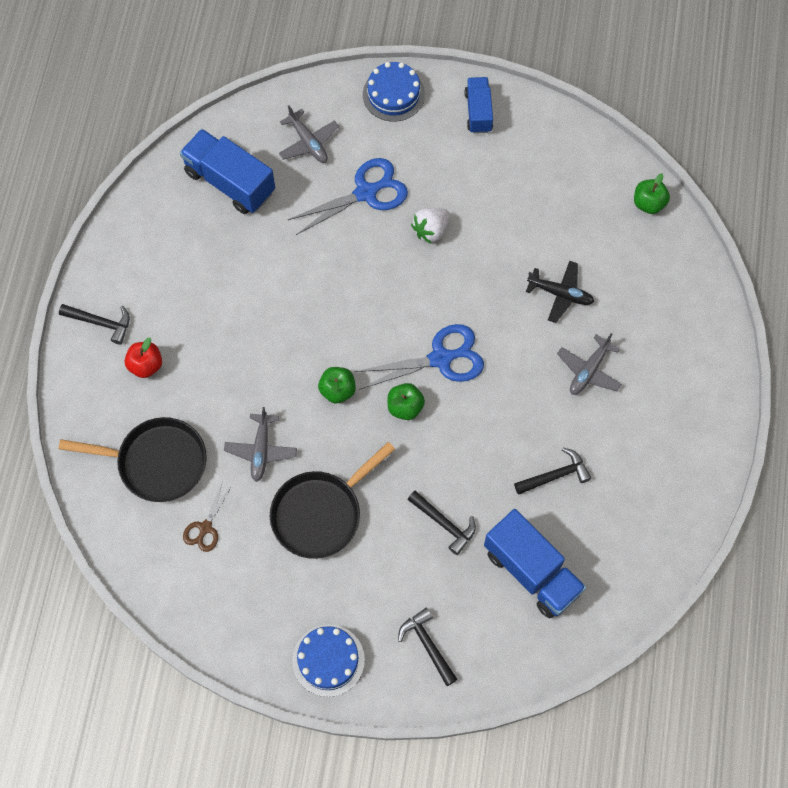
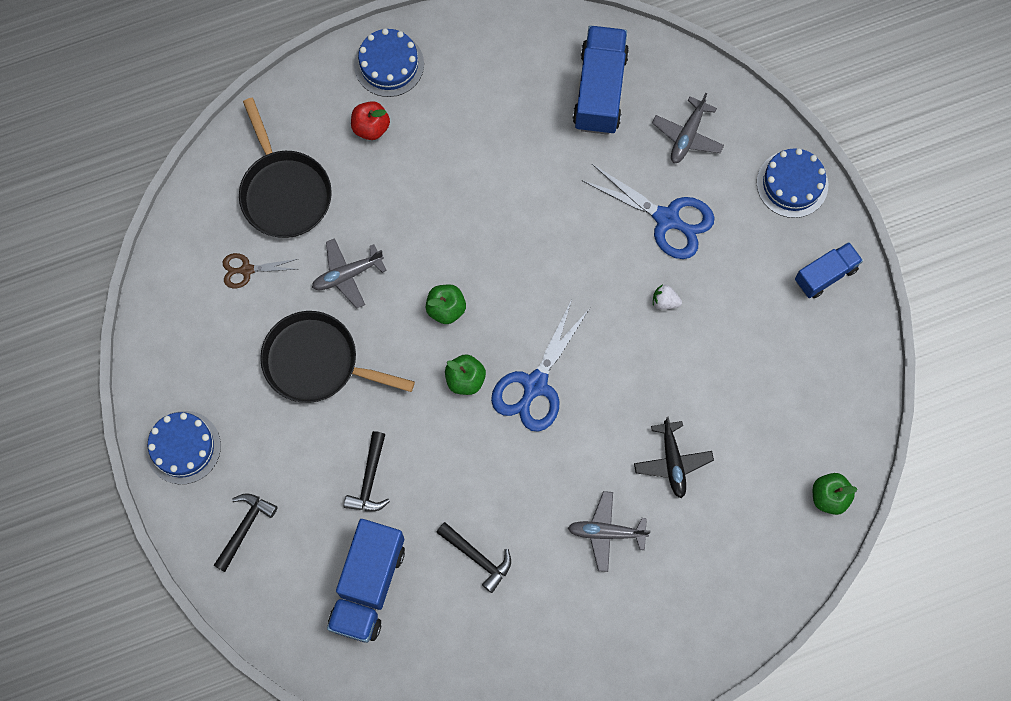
camera: 60 degrees right, 5 degrees up
(101, 323) = (389, 64): black hammer -> blue cake
(431, 230) = (665, 301): white strawberry -> white strawberry, size x0.65
(441, 358) = (535, 385): blue scissors -> blue scissors turned 75 degrees clockwise

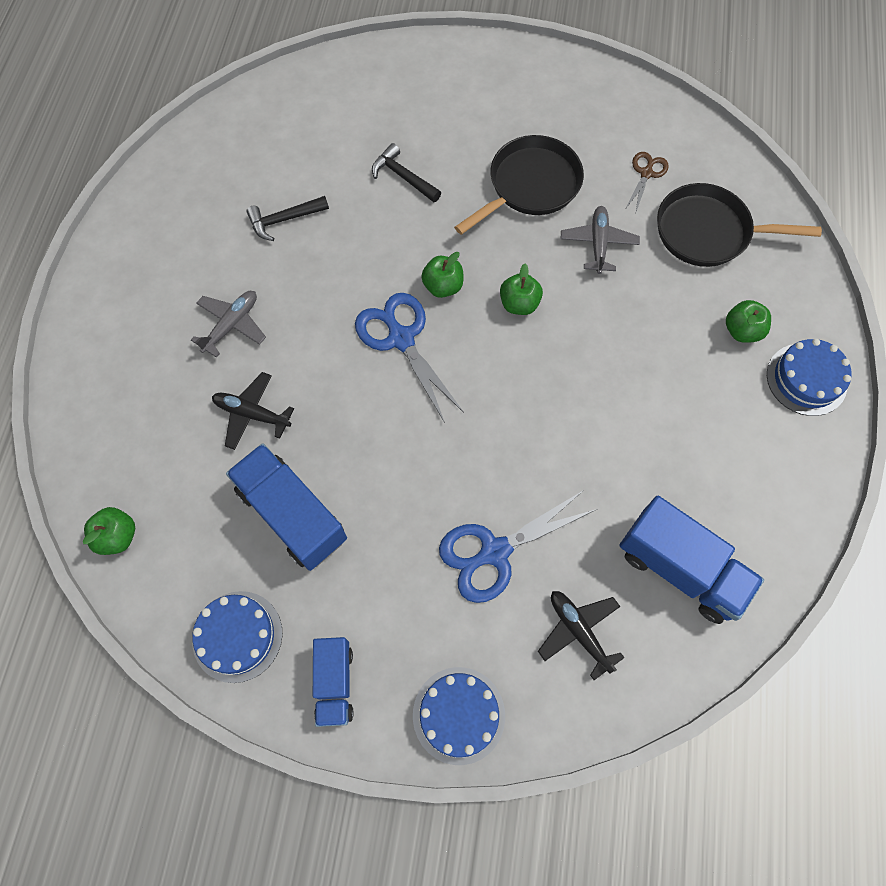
camera: 120 degrees right, 5 degrees down
(183, 447) = (514, 70): blue cake -> blue cake (237, 636)
(244, 528) = (422, 81): black hammer -> none
(368, 586) = (318, 137): blue truck -> blue truck (292, 514)
(371, 127) = (741, 331): red apple -> green apple
(665, 301) = (409, 498): white strawberry -> none
(687, 136) = (578, 631): grey plane -> black plane

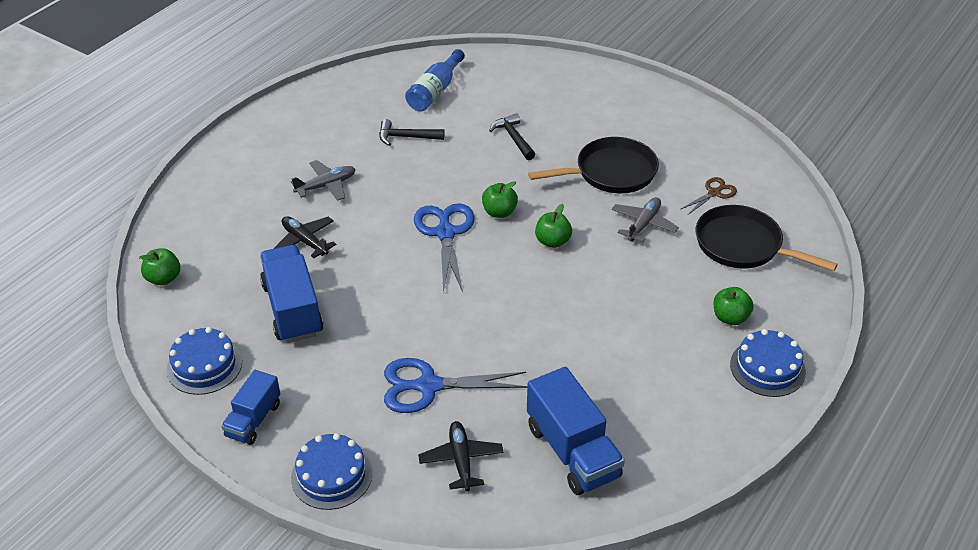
camera: 25 degrees right, 25 degrees down
(280, 141) = (435, 91): none -> blue bottle

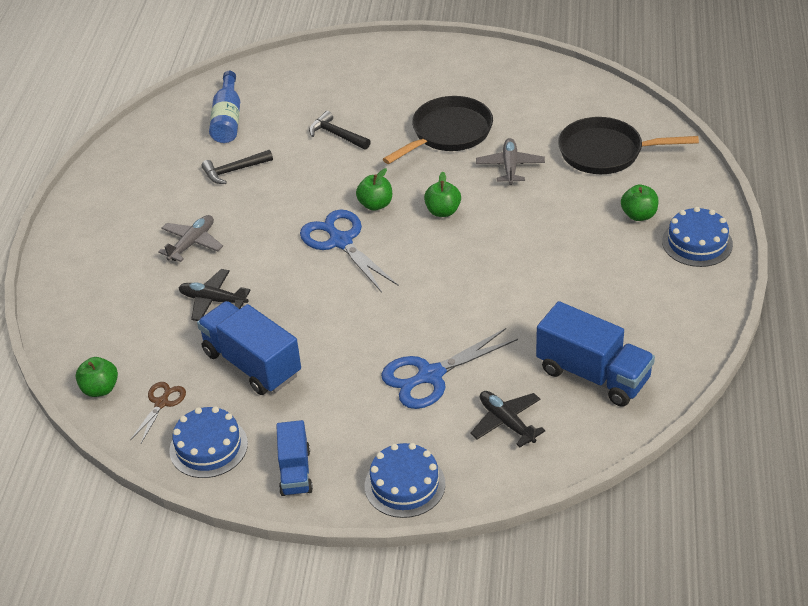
camera: 25 degrees left, 0 degrees up
(714, 193) = (549, 117): brown scissors -> brown scissors (161, 403)

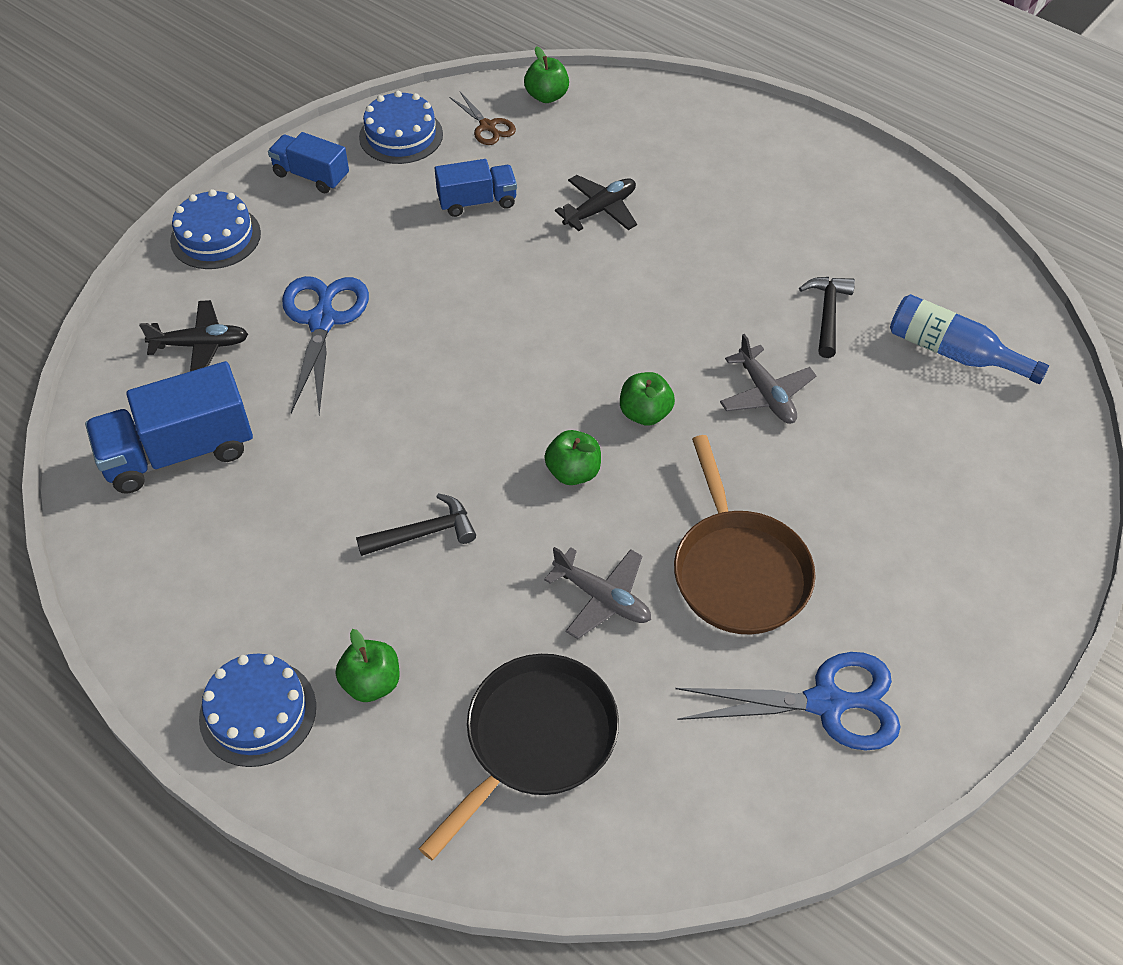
camera: 120 degrees right, 10 degrees up
(192, 243) = (713, 228): grey plane -> grey plane (766, 394)
(252, 364) = (477, 202): blue truck -> blue truck, size x0.61
(337, 135) = (830, 445): black hammer -> black hammer (423, 533)
(340, 241) = (604, 349): blue scissors -> blue scissors (827, 703)
(448, 133) = (738, 571): black pan -> brown pan

